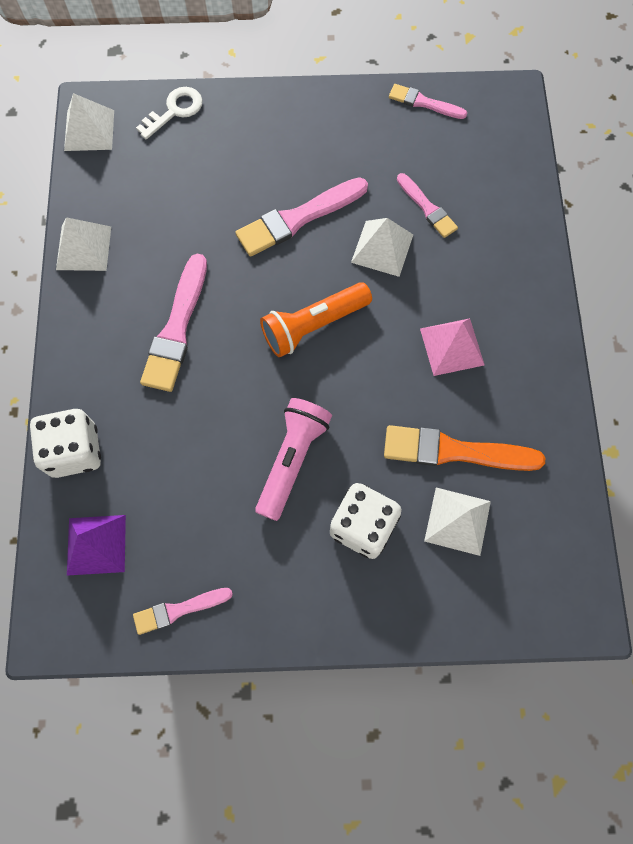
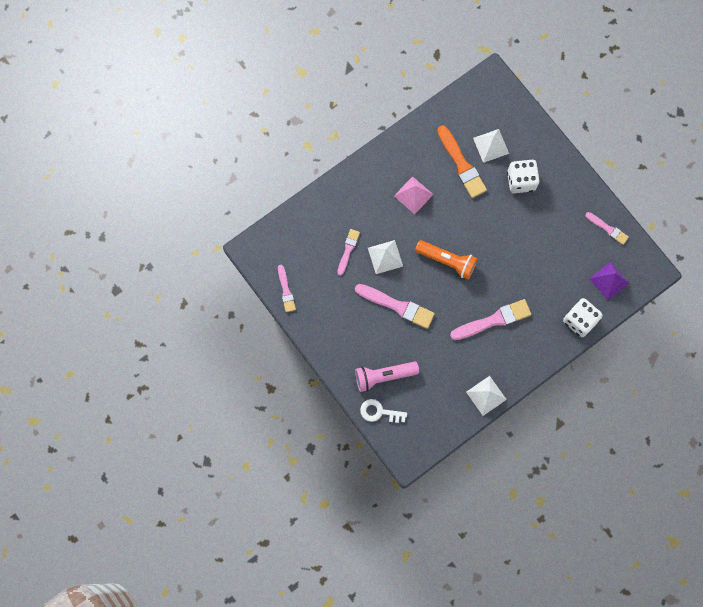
camera: 125 degrees left, 5 degrees up
(89, 130) = (421, 446): white pyramid -> none
(292, 460) = (515, 227): pink flashlight -> pink flashlight (384, 376)

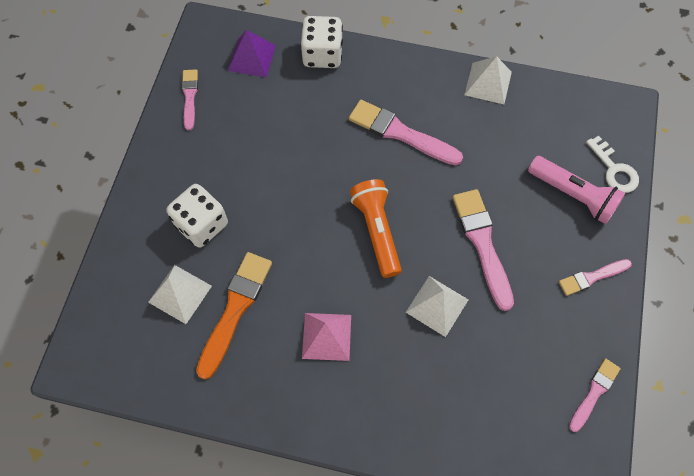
camera: 130 degrees left, 10 degrees down
(348, 250) = (471, 358): pink brush -> pink brush (592, 277)

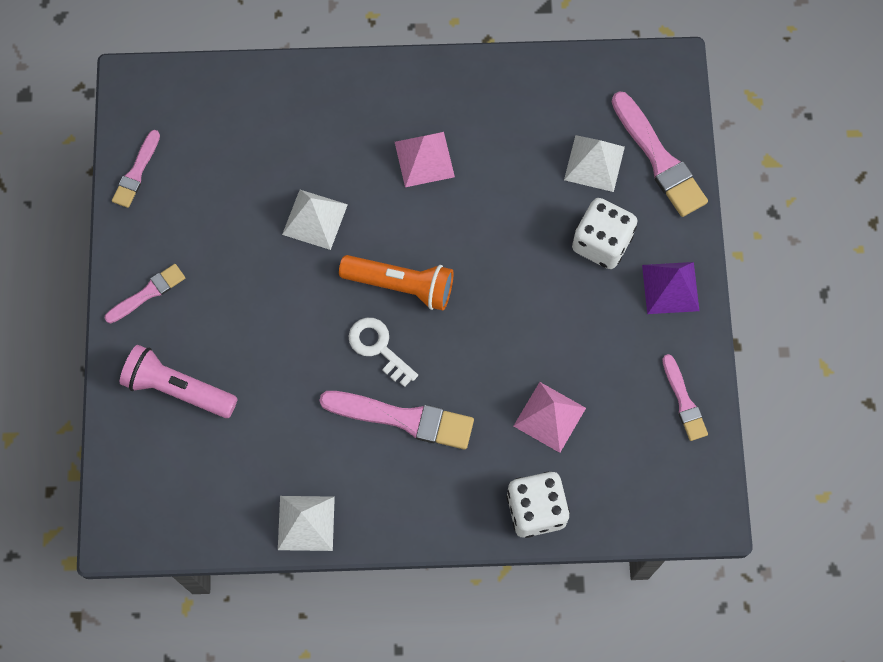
camera: 165 degrees right, 5 degrees up
(235, 309) = (529, 162): orange brush -> none
(252, 57) = (627, 480): purple pyramid -> purple pyramid (670, 288)
(291, 109) = (549, 417): none -> pink pyramid
(377, 231) = (401, 285): orange flashlight -> orange flashlight turned 45 degrees counterclockwise
(482, 243) = (277, 301): pink brush -> pink brush (659, 159)
(614, 170) = (130, 436): white key -> white key (378, 347)

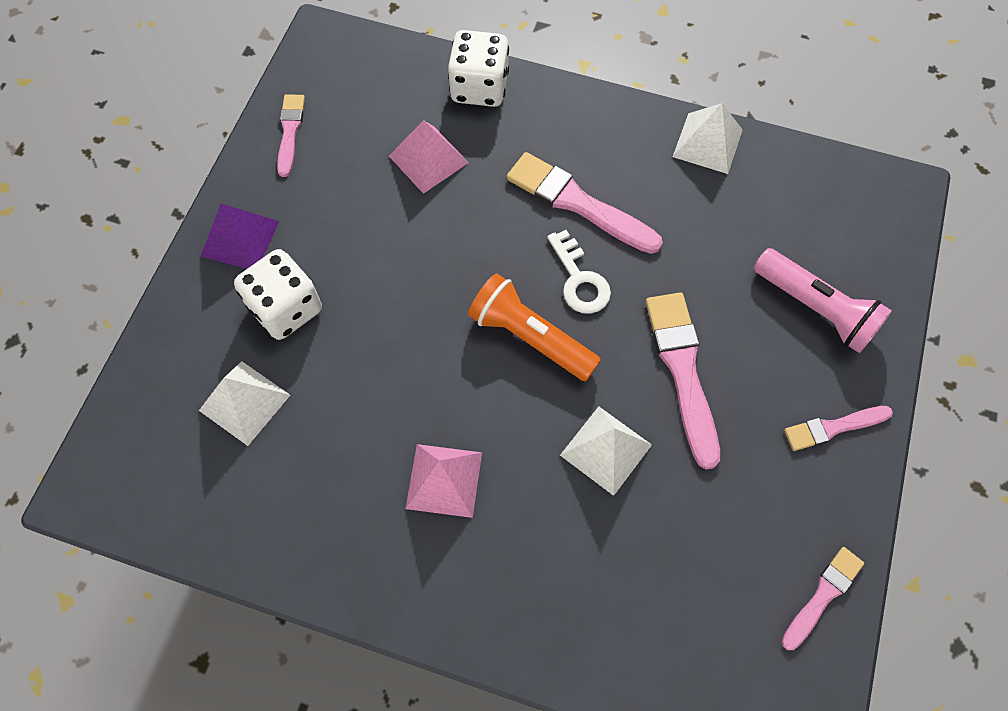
camera: 160 degrees left, 5 degrees down
(659, 159) = (168, 381): pink brush -> pink brush (682, 370)

